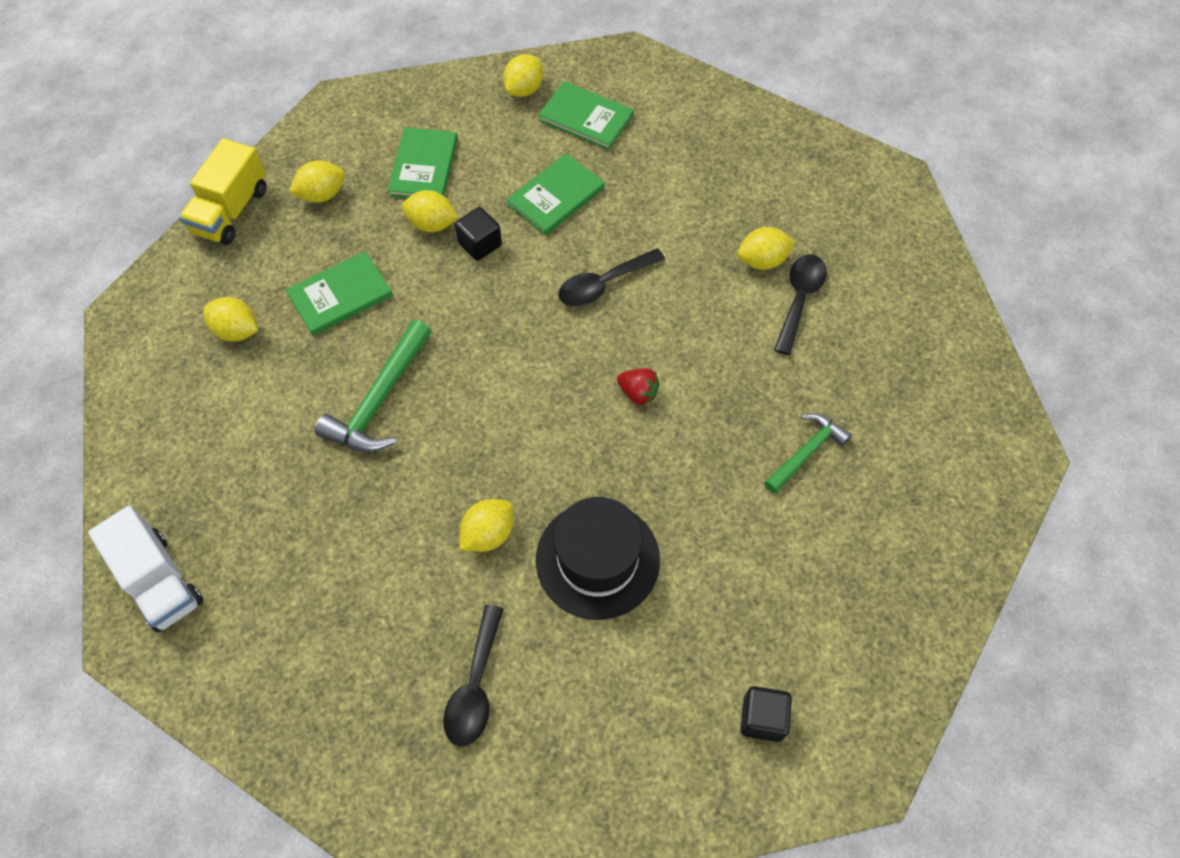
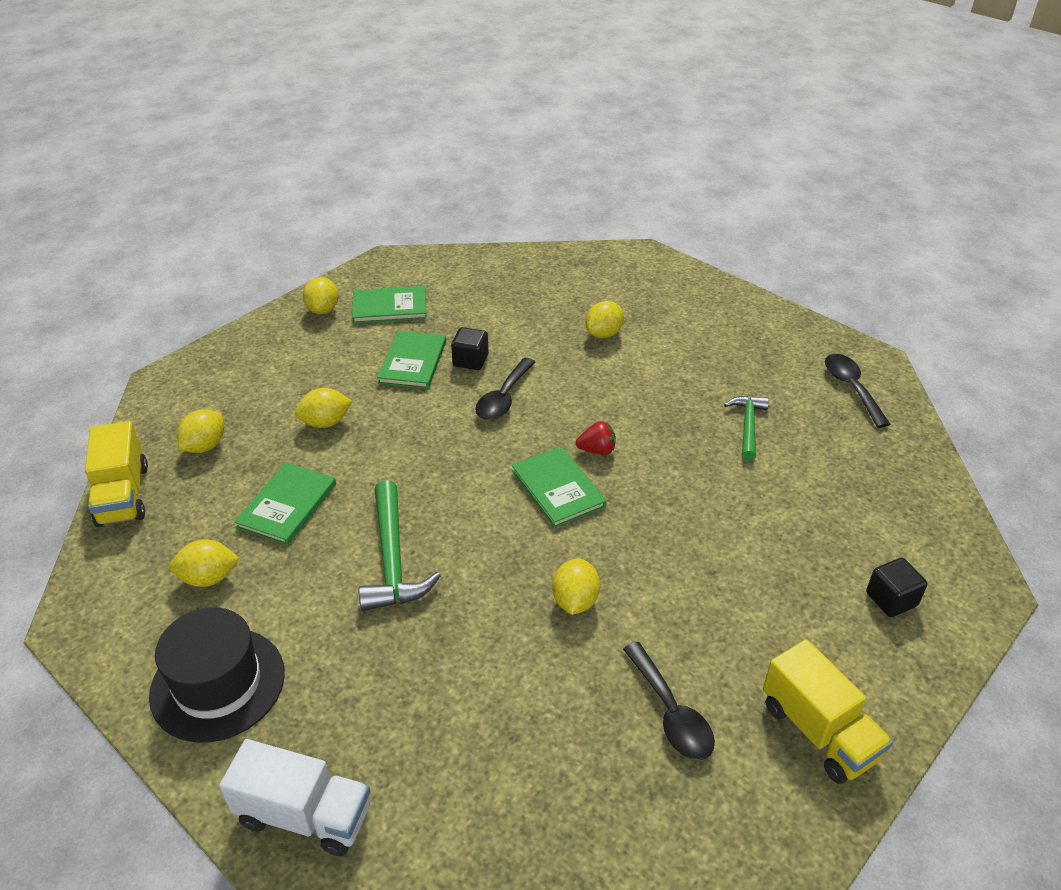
camera: 35 degrees left, 20 degrees down
(423, 166) = (282, 389): green book -> green book (558, 489)
(480, 244) = (379, 417): black cube -> black cube (470, 360)
(577, 788) = (818, 731): none -> yellow truck
(597, 559) = (675, 569): black hat -> black hat (218, 684)
(799, 299) = (651, 344): black spoon -> black spoon (851, 388)

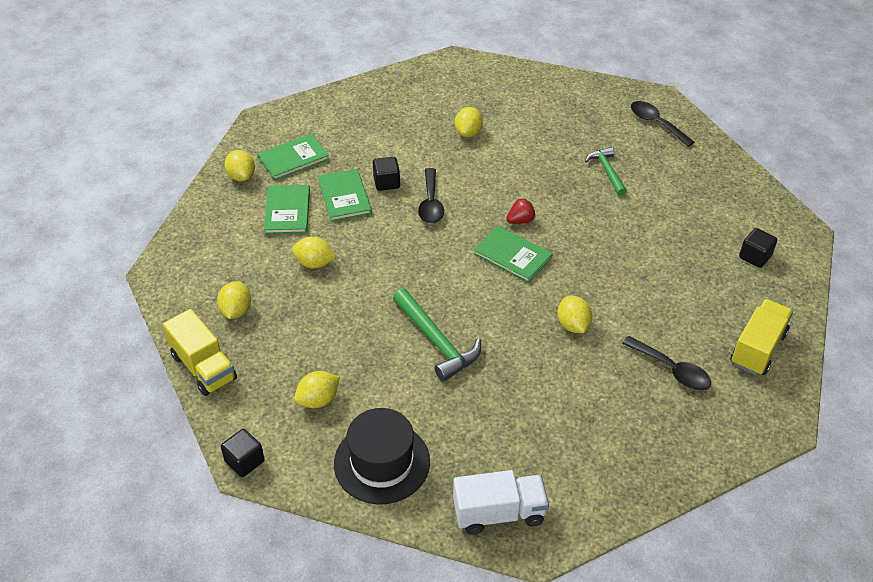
camera: 25 degrees left, 5 degrees up
(75, 618) = (244, 461): none -> black cube
(287, 505) = (334, 332): green book -> green book (287, 211)
(325, 422) = (314, 263): yellow lemon -> yellow lemon turned 60 degrees clockwise
(818, 731) = (758, 349): yellow truck -> yellow truck turned 90 degrees counterclockwise

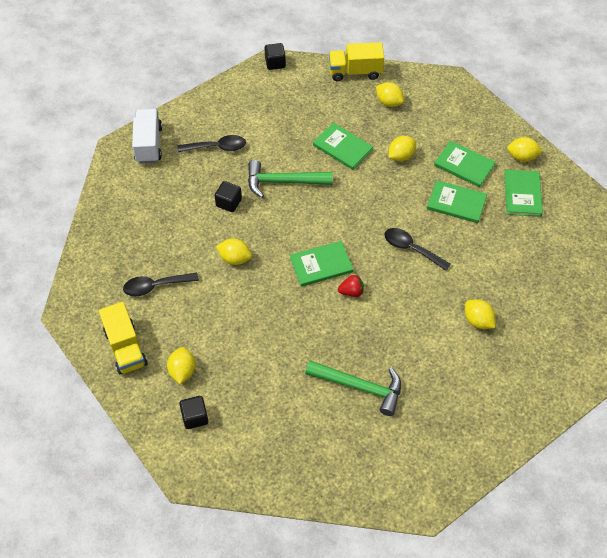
camera: 125 degrees right, 10 degrees up
(318, 400) = (288, 108): yellow lemon -> yellow lemon (182, 371)
(341, 316) = (342, 147): none -> green book
(382, 462) = (223, 114): black hat -> none
(386, 182) = (454, 235): black cube -> black cube (229, 203)
(499, 513) = (149, 144): white truck -> white truck turned 150 degrees clockwise
(520, 220) = (351, 292): red strawberry -> red strawberry turned 105 degrees counterclockwise
(607, 171) = (360, 387): green hammer -> green hammer, size x1.55
(656, 123) = (391, 473): black spoon -> black spoon (217, 147)

